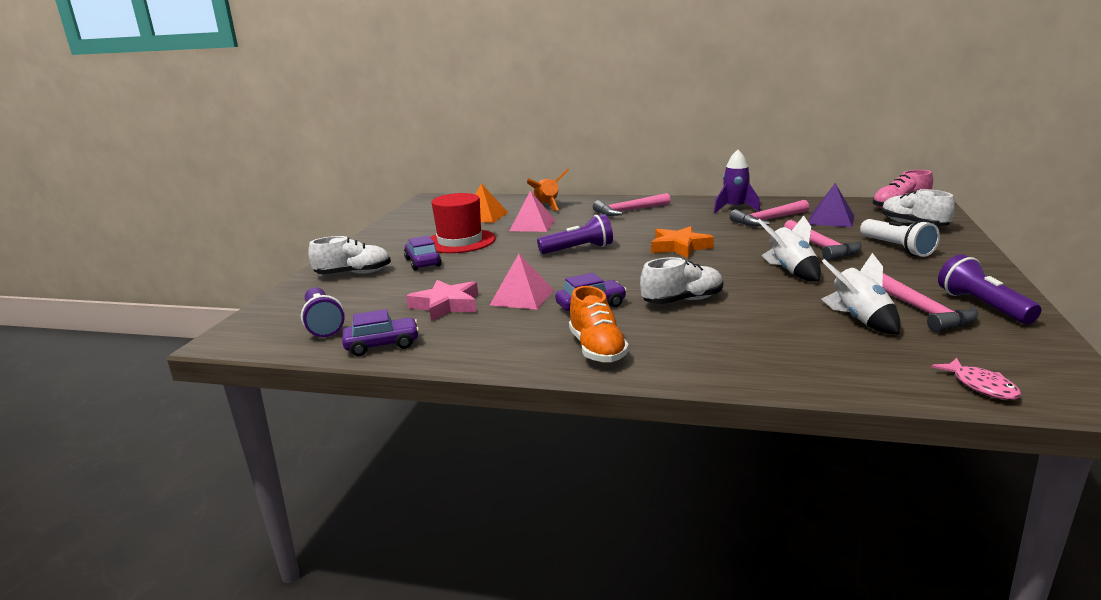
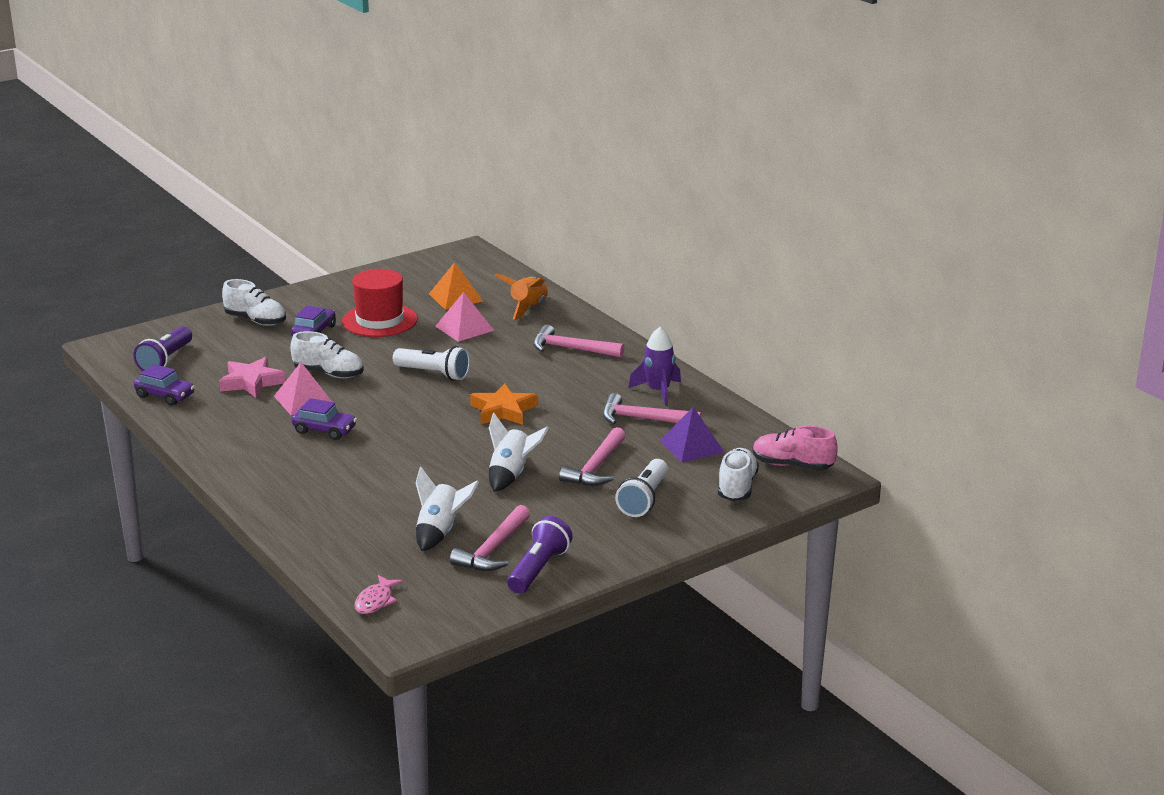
camera: 40 degrees right, 5 degrees up
(578, 249) = (434, 374): purple flashlight -> white flashlight
(597, 349) = (256, 463): orange shoe -> none
(682, 301) = (382, 457): white shoe -> white shoe (329, 374)

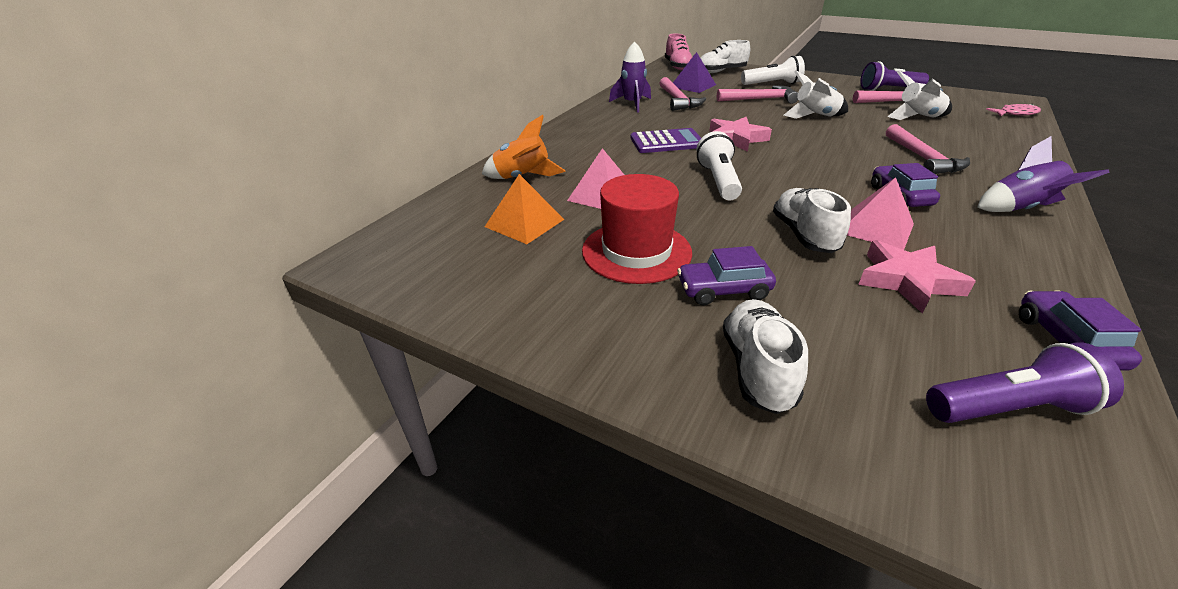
camera: 115 degrees left, 10 degrees up
(251, 465) = (1020, 208): none -> purple rocket
(503, 410) = (735, 139): orange star -> pink star
(532, 378) = (666, 142): none -> purple calculator
(571, 349) = (595, 141): pink hammer -> pink hammer (922, 158)

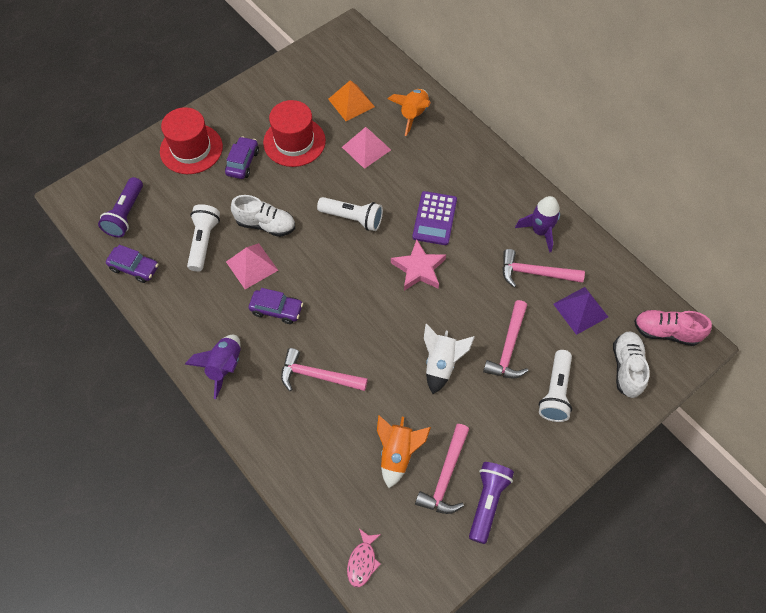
camera: 110 degrees right, 25 degrees up
(757, 369) = (191, 149): white shoe -> red hat
(907, 280) = (204, 242): pink star -> white flashlight
(917, 117) = (398, 454): white rocket -> orange rocket

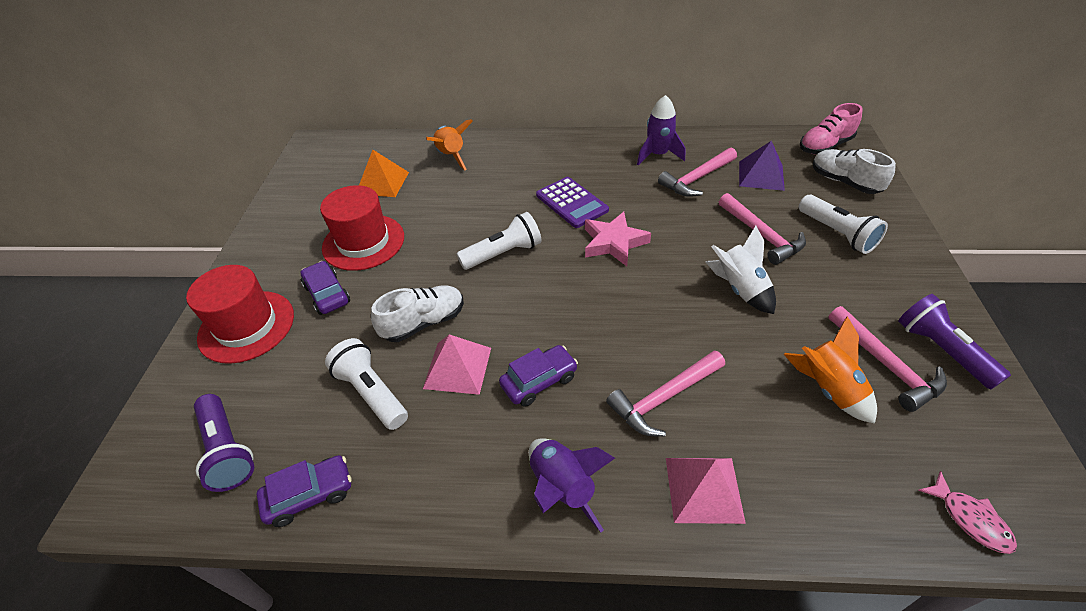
camera: 45 degrees left, 15 degrees down
(366, 148) = (442, 201): pink pyramid -> pink pyramid (703, 489)

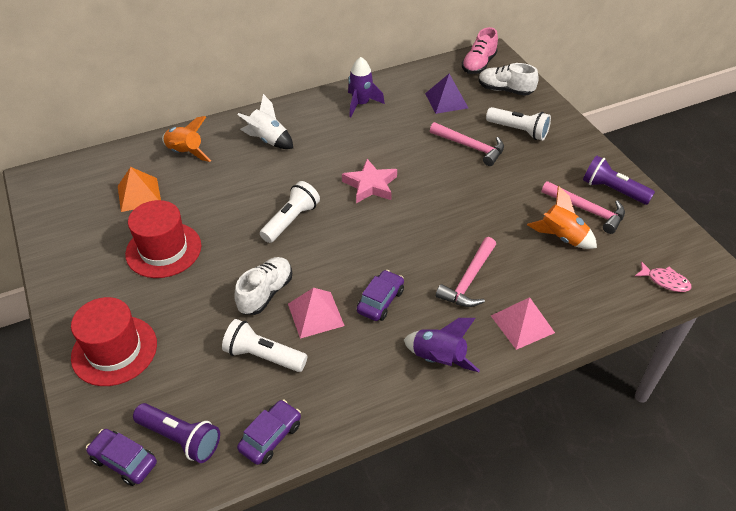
camera: 30 degrees left, 0 degrees up
(327, 294) = (166, 301): purple car -> purple car (124, 461)
(572, 203) = (318, 163): purple calculator -> none
(697, 179) = (402, 116): pink hammer -> none
(740, 289) = (477, 191): white rocket -> white rocket (268, 140)

